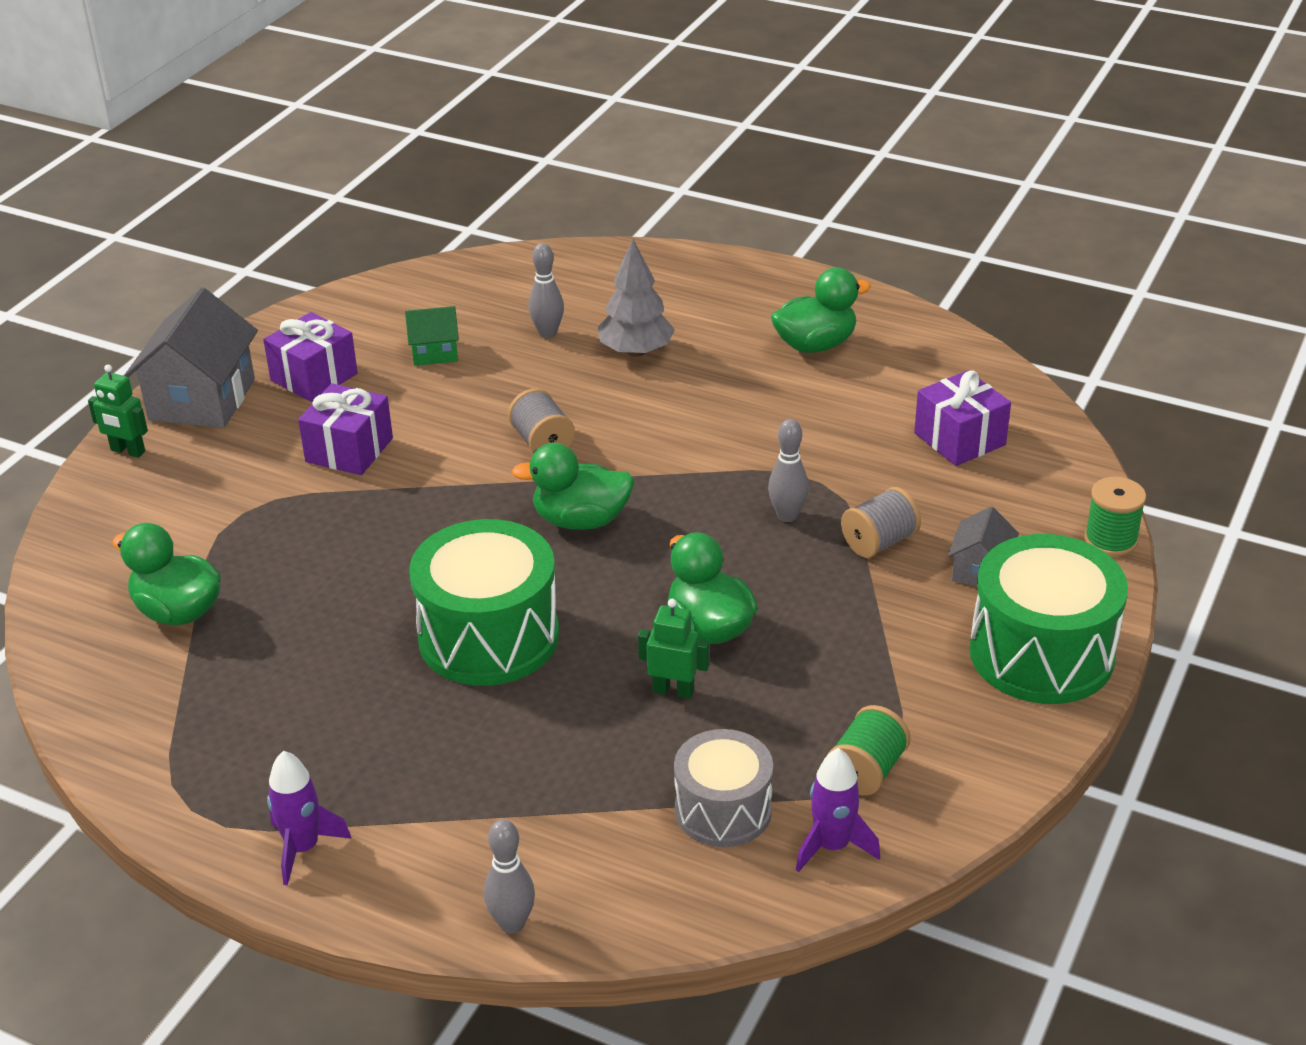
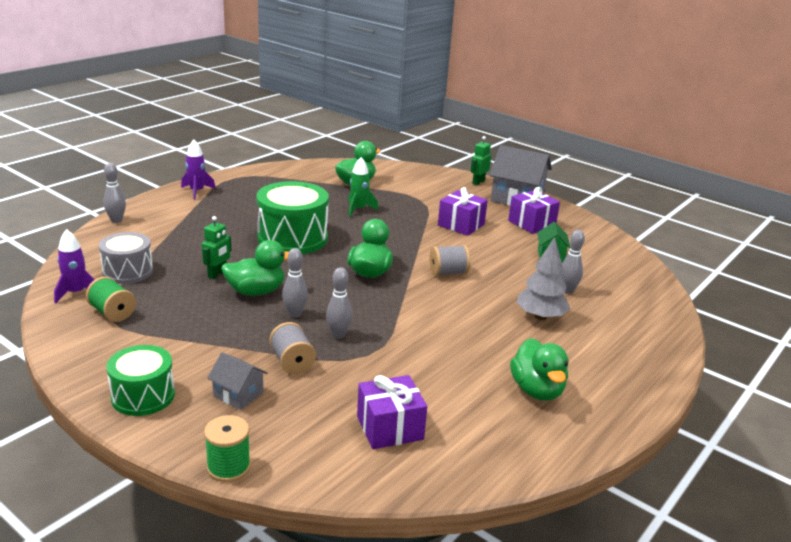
camera: 100 degrees right, 10 degrees down
(322, 581) = (358, 209): none -> green rocket
(754, 569) = (295, 314): none -> grey bowling pin
(1041, 653) = (143, 396): green drum -> green drum, size x0.62

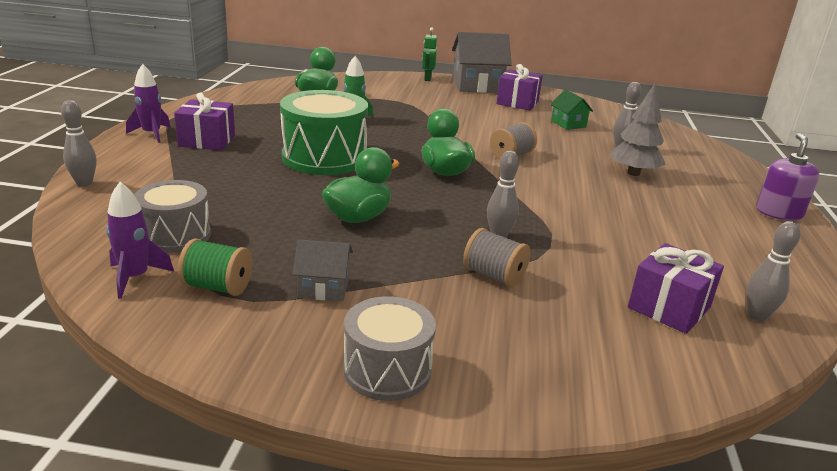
camera: 30 degrees left, 0 degrees up
(143, 396) = (387, 370): green drum -> grey drum
(217, 274) = (291, 211): green robot -> none
(228, 467) = (591, 411): green spool -> none
(238, 394) = (489, 328): grey house -> grey house (323, 288)
(295, 314) = (429, 228): grey bowling pin -> grey bowling pin (757, 316)
(461, 225) = (463, 115): purple gift -> purple gift (207, 141)
(537, 390) = (721, 233): green duck -> none
(630, 392) = (779, 213): none -> purple soap dispenser

